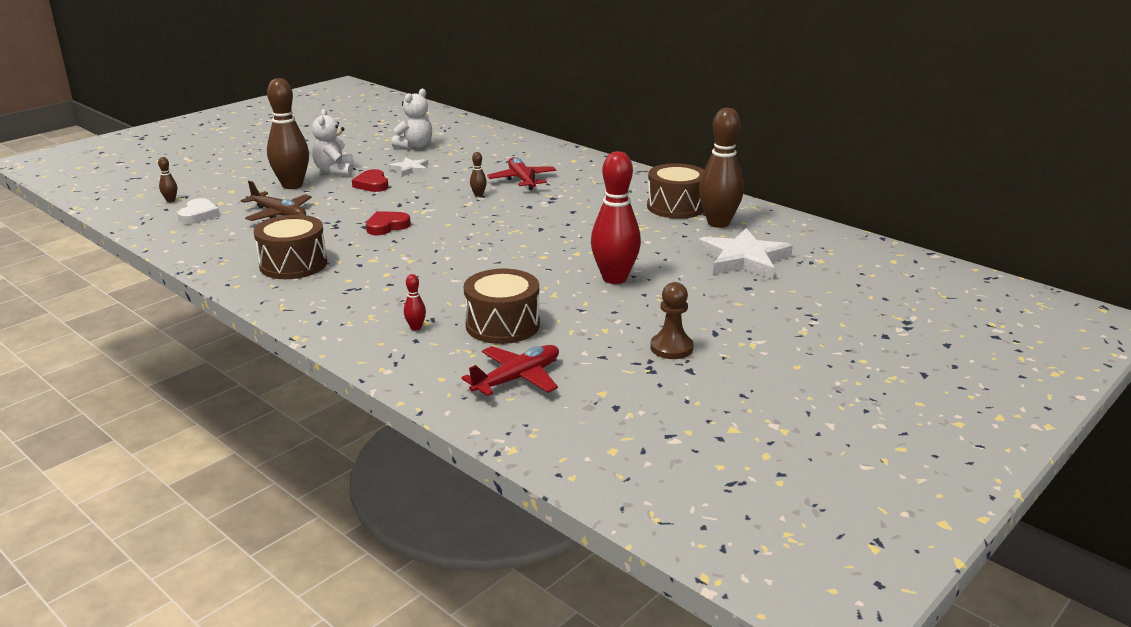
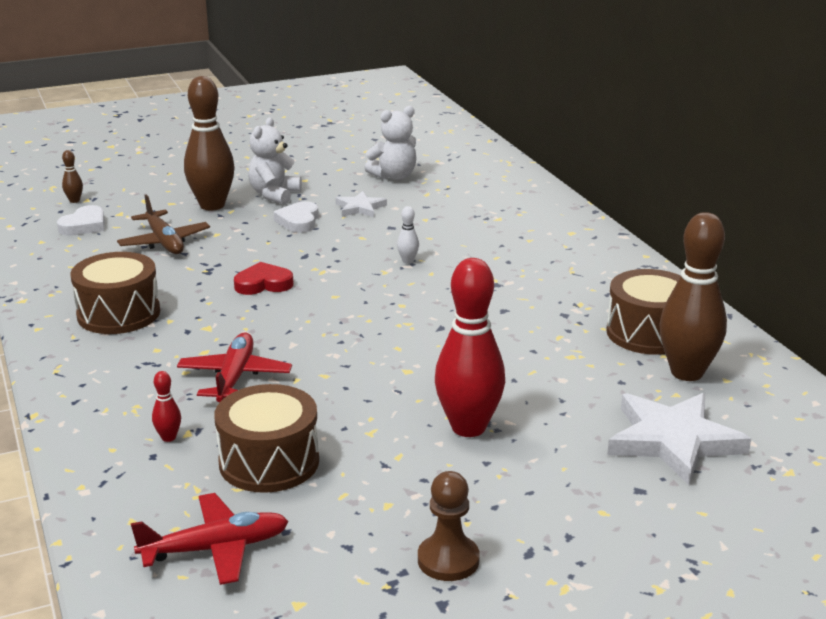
camera: 25 degrees right, 0 degrees up
(372, 184) = (299, 221): red heart -> white heart
(478, 195) = (408, 261): brown bowling pin -> white bowling pin
(522, 180) = (480, 249): red plane -> red plane (235, 377)

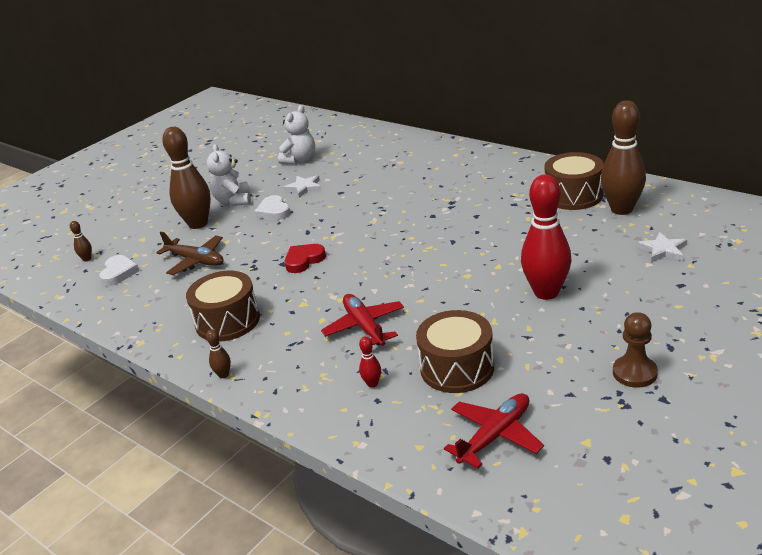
camera: 25 degrees left, 5 degrees up
(51, 364) = (223, 375): none -> brown bowling pin
(408, 261) = (379, 209): white bowling pin -> none
(673, 441) = (663, 250): white star -> white star, size x0.53

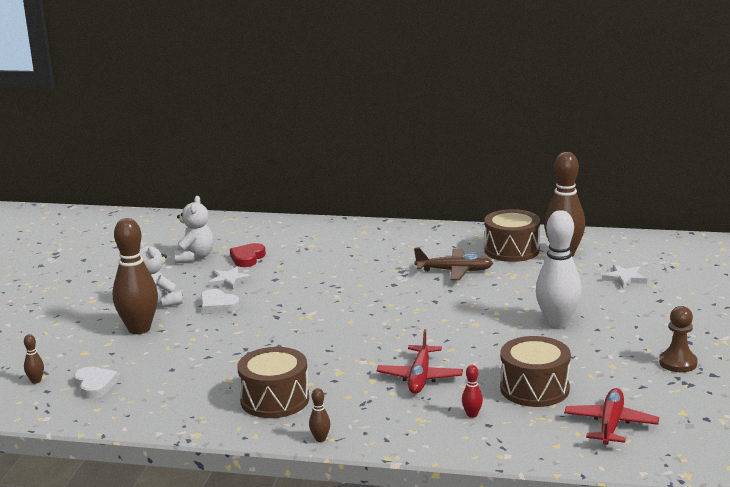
camera: 30 degrees left, 10 degrees down
(196, 261) = (177, 360): brown plane -> brown plane (454, 271)
(304, 260) = (300, 339): red heart -> red heart (247, 258)
(364, 326) = (420, 377): red plane -> red plane turned 120 degrees counterclockwise
(546, 292) = (557, 324): red bowling pin -> white bowling pin

